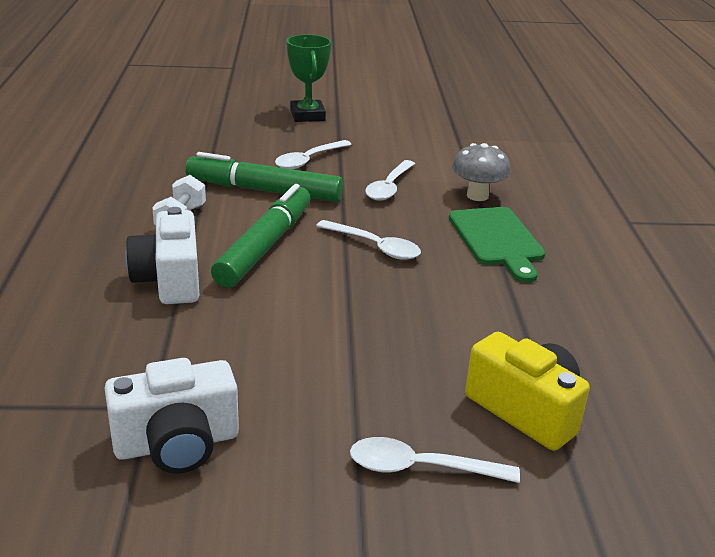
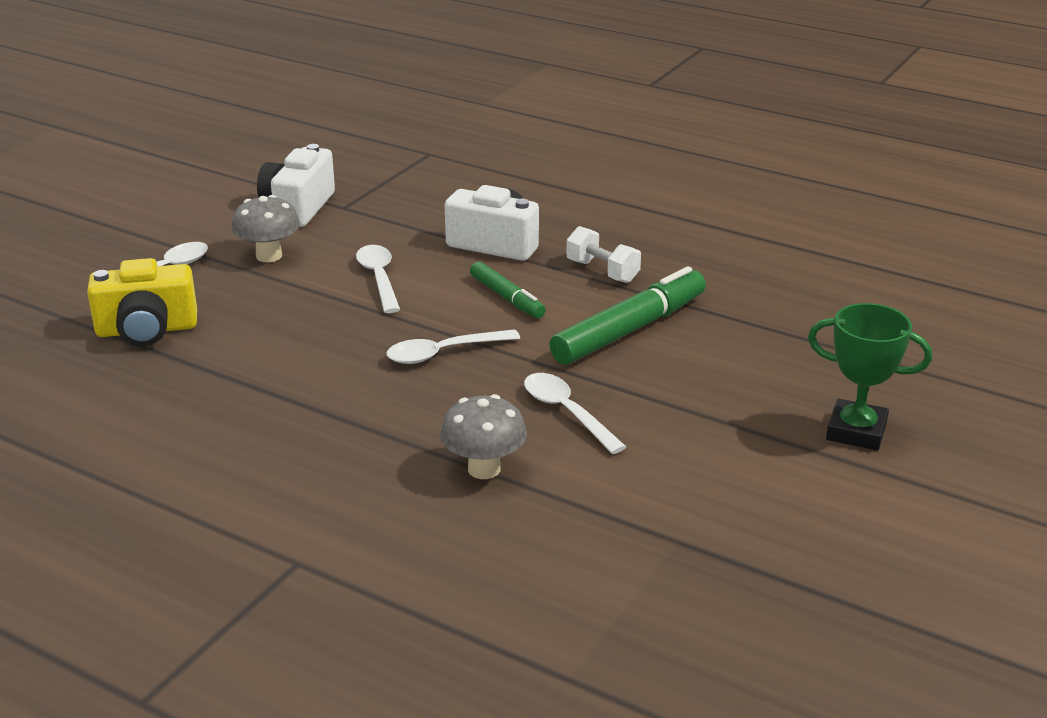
camera: 125 degrees right, 0 degrees up
(265, 246) = (507, 298): green marker -> green marker, size x0.57
(309, 160) = (691, 382): white spoon -> white spoon (379, 278)
(314, 406) = (269, 256): none -> grey mushroom
(497, 240) = (374, 433): green cutting board -> none

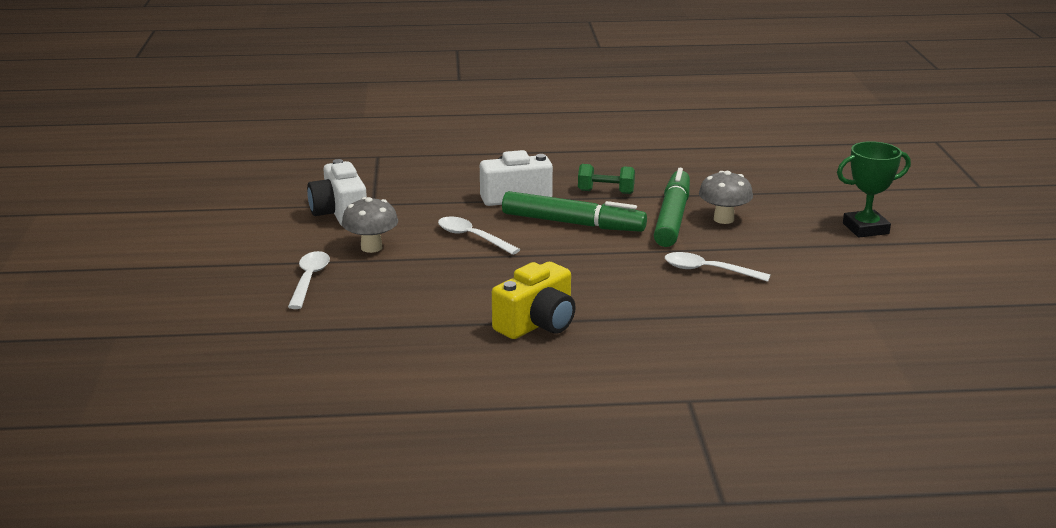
camera: 35 degrees left, 5 degrees down
(147, 330) = (362, 317): yellow camera -> yellow camera (537, 324)
(444, 353) = (586, 264): white spoon -> none
(484, 469) = (711, 314): grey mushroom -> grey mushroom (723, 219)
(507, 298) = (573, 223): green marker -> green marker, size x1.76
(602, 271) = (606, 192): white dumbbell -> green dumbbell

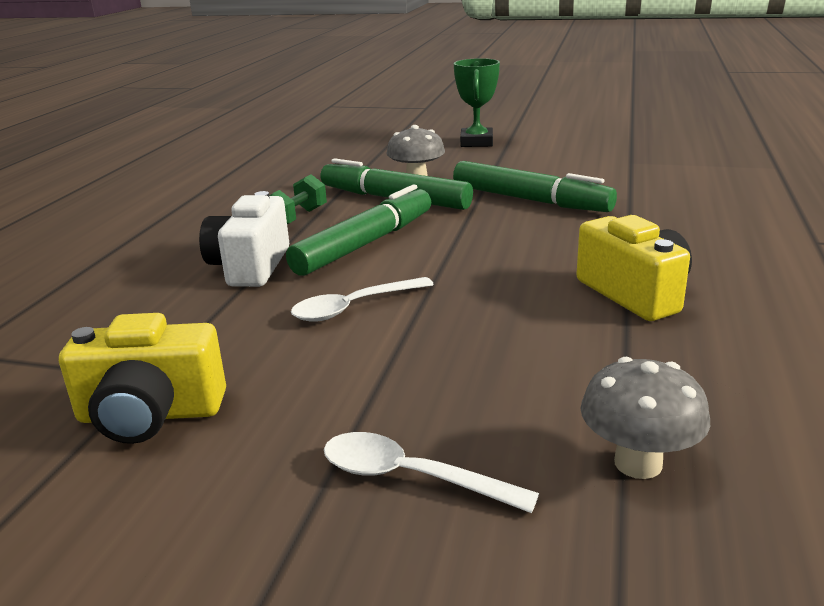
camera: 70 degrees left, 0 degrees up
(340, 213) = (150, 415): white camera -> yellow camera
(371, 247) = (322, 394): grey mushroom -> grey mushroom (638, 463)
(708, 271) = (530, 200): white spoon -> green marker

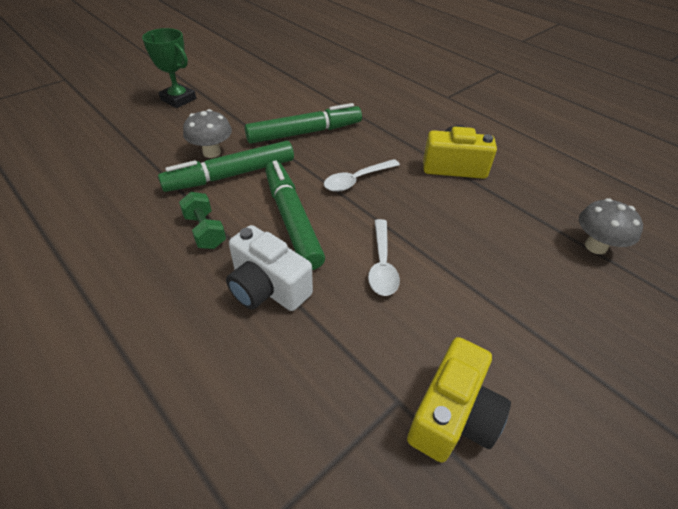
camera: 60 degrees left, 20 degrees up
(411, 477) = (576, 321): white spoon -> white spoon (357, 180)

